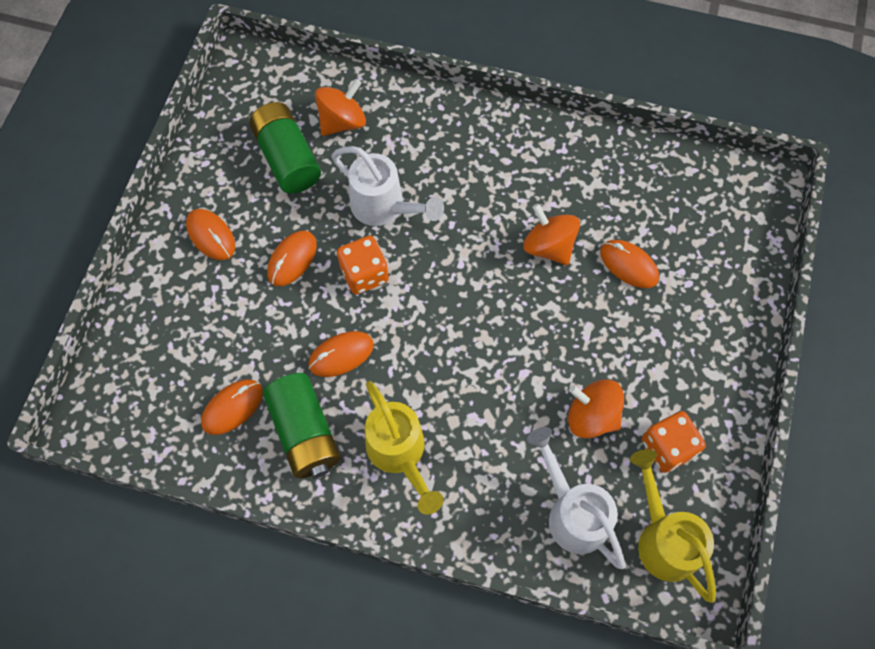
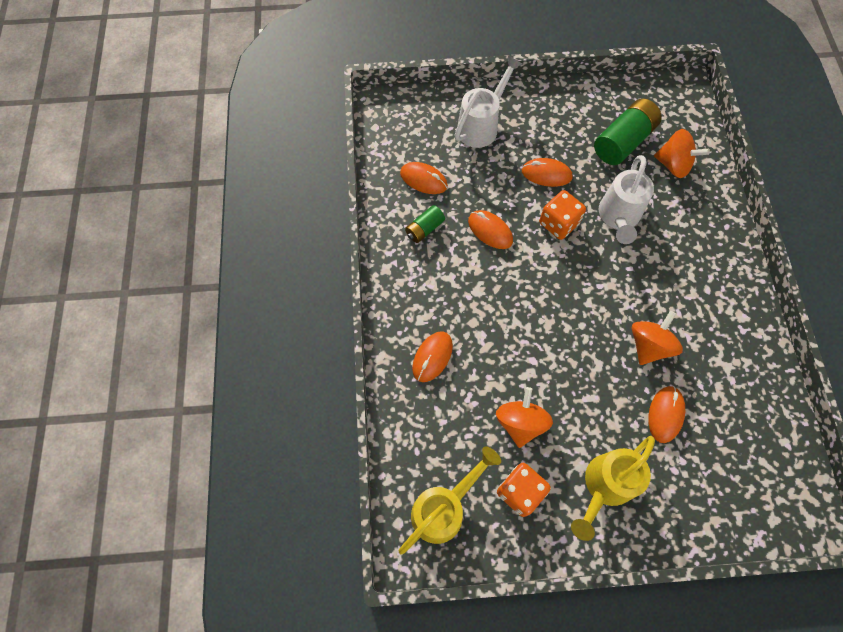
camera: 70 degrees right, 0 degrees up
(211, 236) = (539, 120): orange mouse -> orange mouse (432, 357)
(305, 432) = (424, 229): green battery -> green battery, size x0.55
(400, 454) = (434, 294): yellow watering can -> yellow watering can (604, 487)
(572, 512) = (438, 430): white watering can -> white watering can (481, 125)

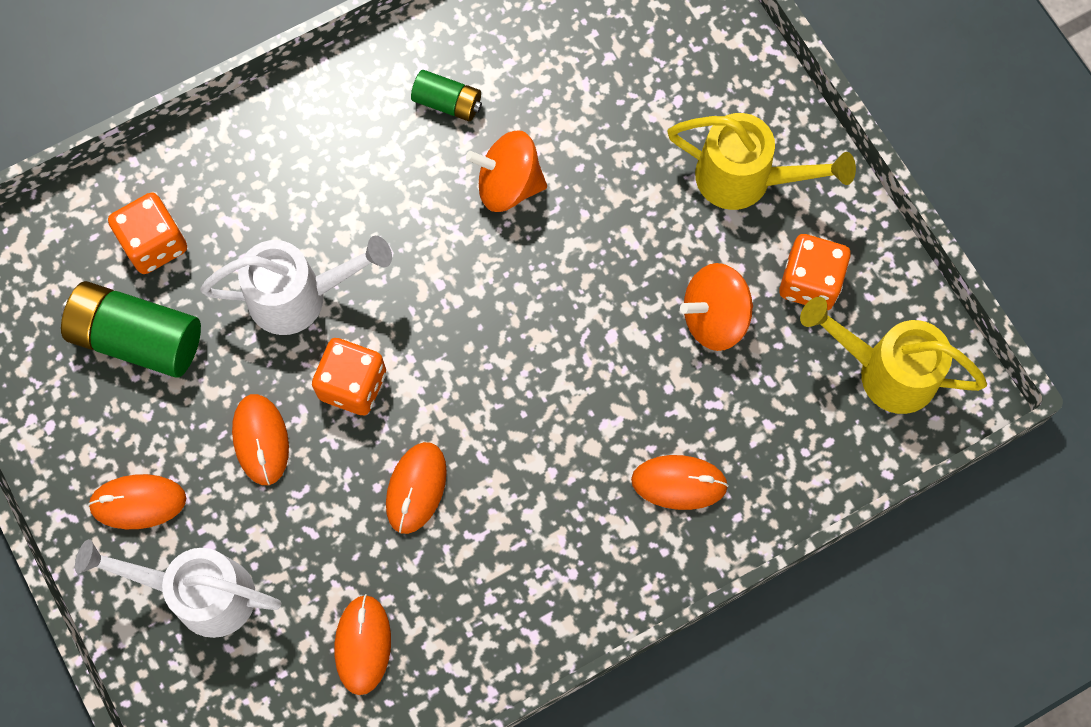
camera: 115 degrees left, 5 degrees up
(424, 229) = (461, 597): green battery -> green battery (447, 103)
(665, 414) = (604, 133): orange mouse -> orange mouse (138, 502)
(673, 165) = (154, 244): orange spinning top -> orange dice

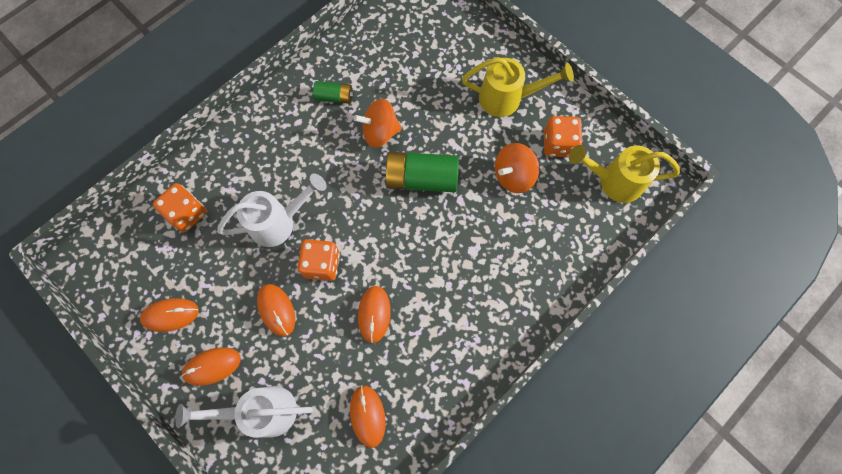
camera: 15 degrees left, 0 degrees up
(137, 338) = (189, 269): green battery -> green battery (421, 179)
(679, 483) = (521, 272): orange mouse -> orange mouse (170, 315)

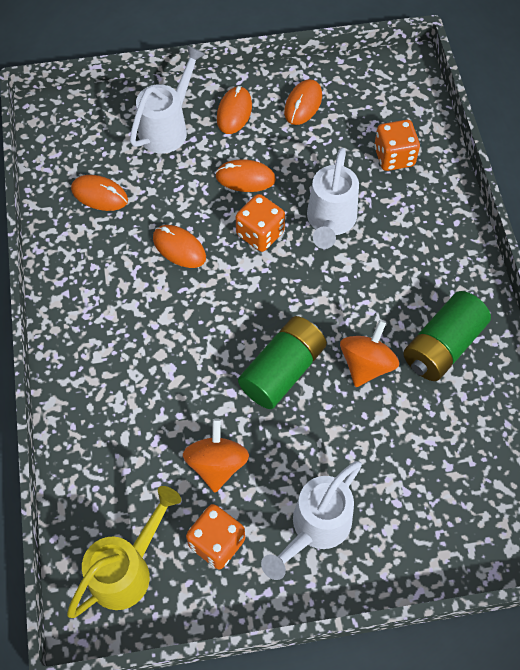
camera: 125 degrees right, 10 degrees down
(334, 97) = (442, 346): green battery -> green battery, size x1.83
(507, 99) = (315, 528): yellow watering can -> white watering can

